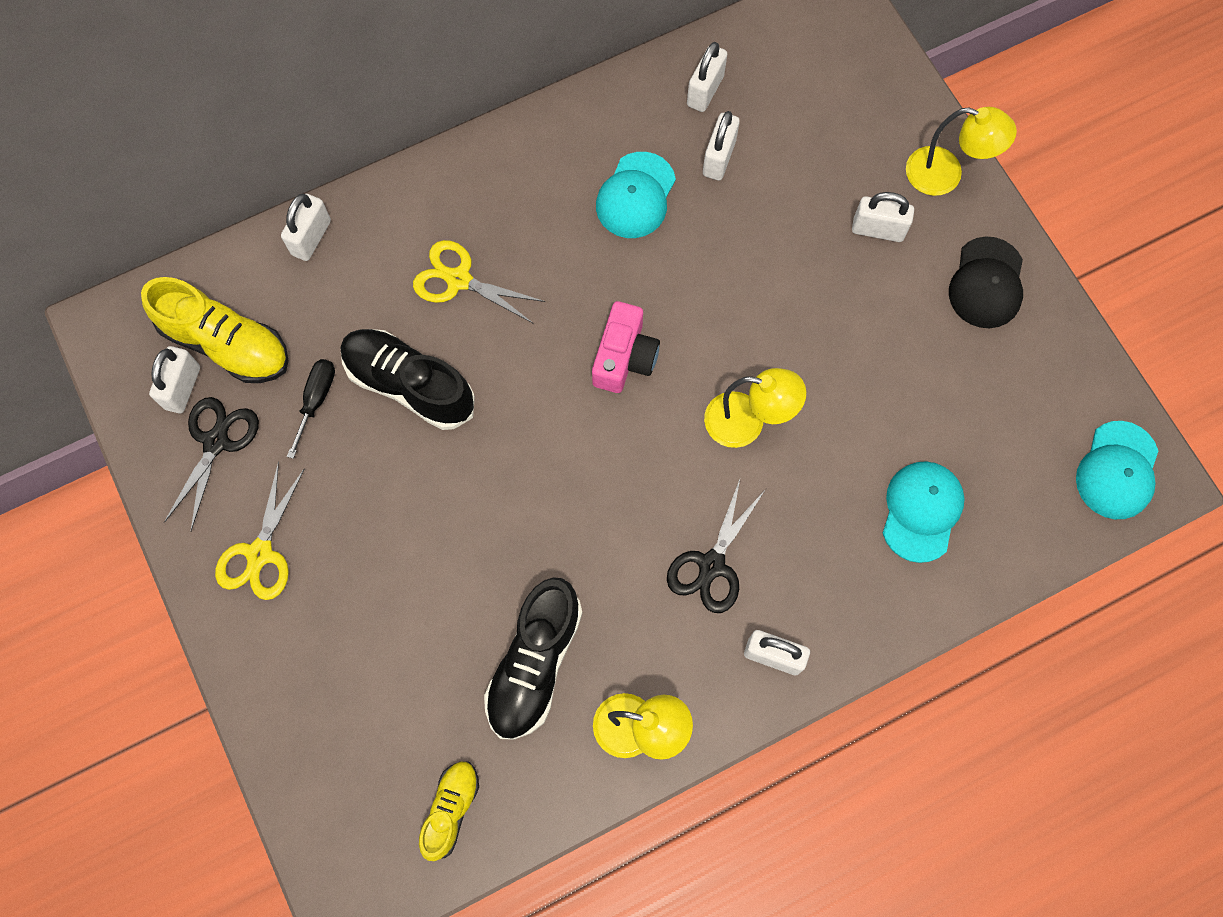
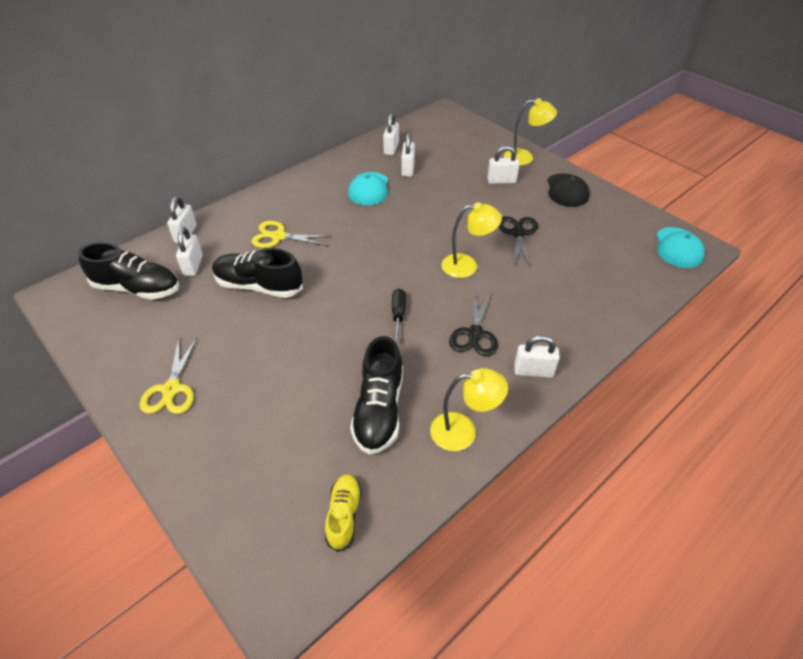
camera: 15 degrees left, 25 degrees down
(183, 388) = (109, 314): white padlock -> white padlock (193, 265)
(216, 442) = (134, 336): black scissors -> black scissors (518, 233)
(226, 343) = (137, 288): yellow shoe -> black shoe
(316, 400) = (200, 304): black screwdriver -> black screwdriver (398, 314)
(624, 357) = (385, 251): pink camera -> none
(921, 511) = (585, 285): turquoise cap -> none

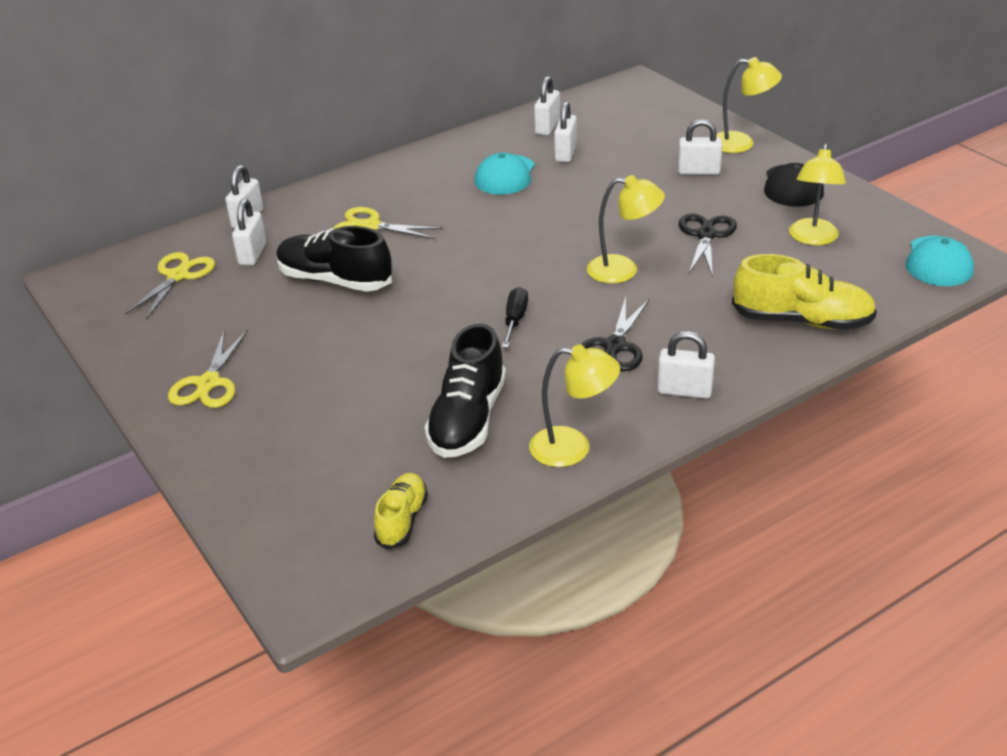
camera: 10 degrees right, 10 degrees down
(137, 288) = (178, 276): black shoe -> yellow scissors
(590, 233) = (812, 238): none -> yellow lamp
(600, 303) = (802, 321): none -> yellow shoe

